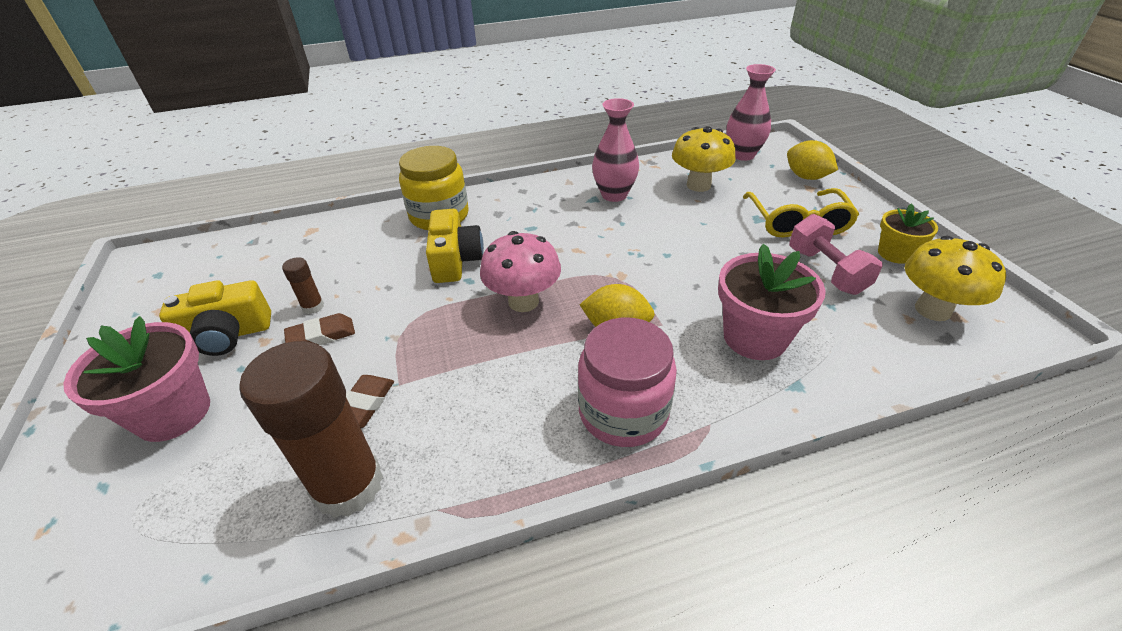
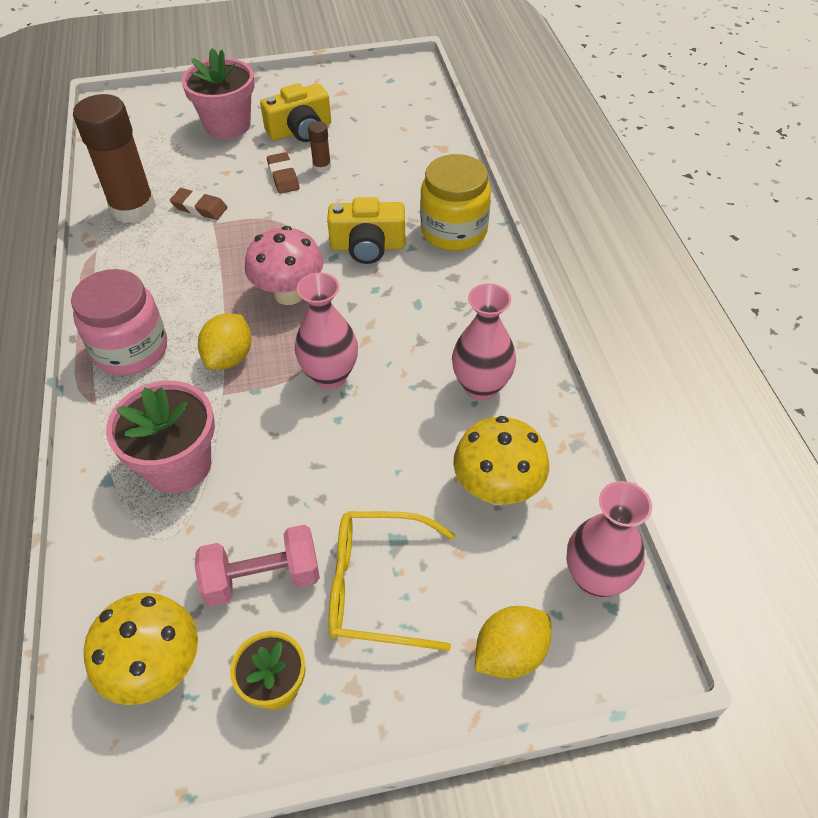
camera: 95 degrees right, 10 degrees up
(227, 335) = (300, 130): yellow camera -> yellow camera turned 105 degrees counterclockwise
(622, 263) = (330, 376): none -> pink vase

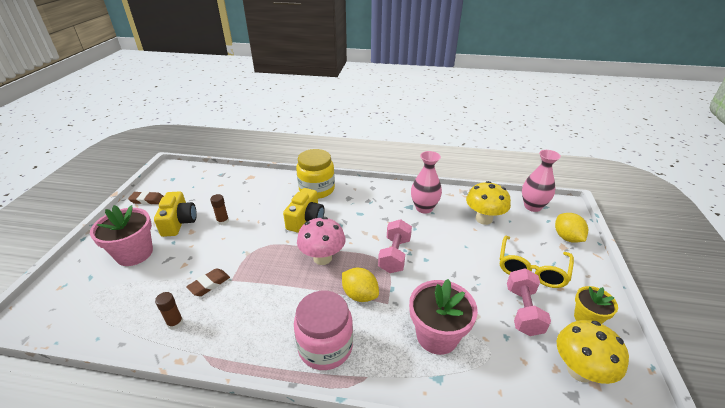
camera: 70 degrees left, 15 degrees down
(133, 208) = (175, 323): brown glue stick -> brown glue stick, size x0.43
(283, 177) = (216, 239): brown eraser -> brown eraser (147, 200)
(330, 376) = (394, 255): pink vase -> pink dumbbell

